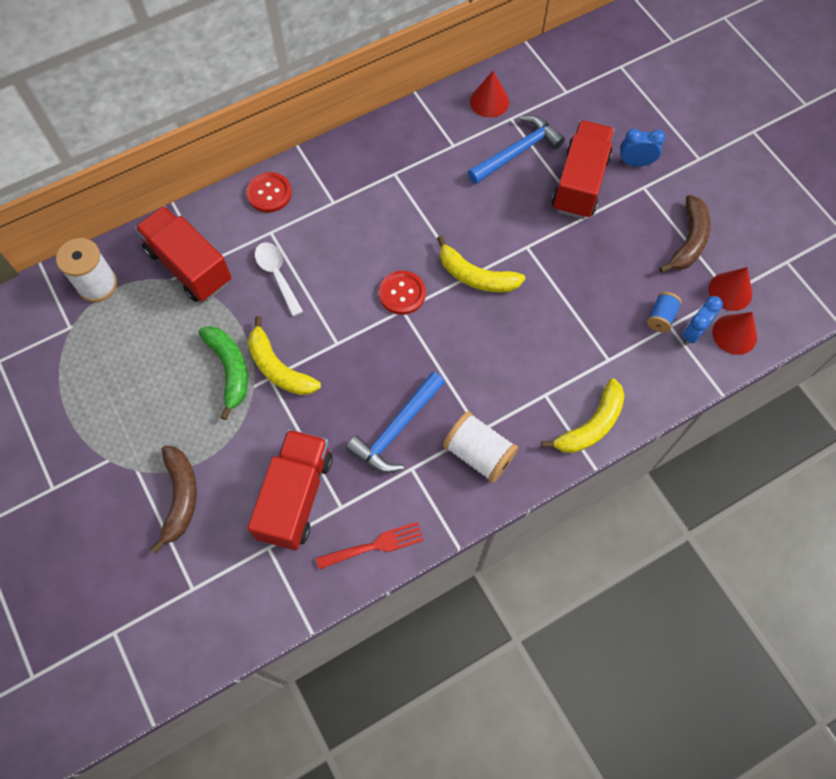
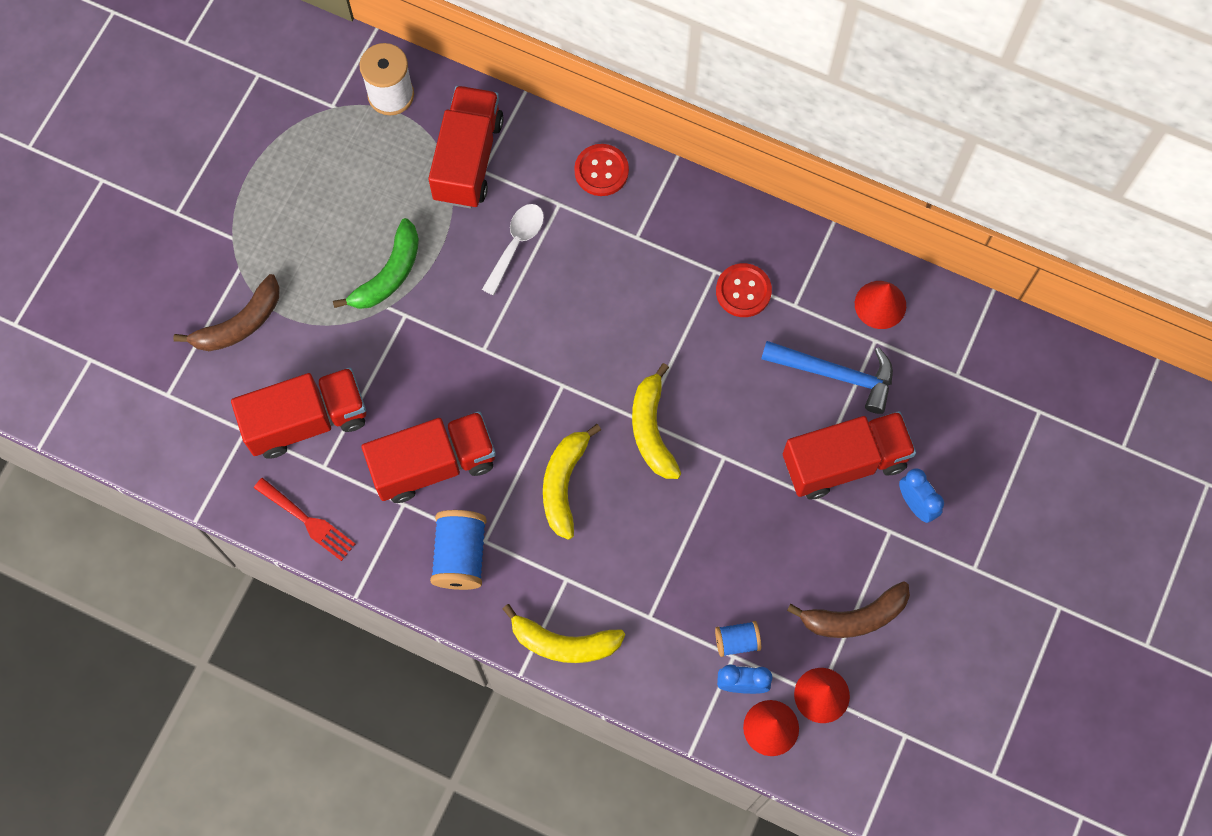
camera: 55 degrees right, 5 degrees up
(278, 367) = (421, 315): yellow banana -> yellow banana (564, 483)
(397, 429) = (433, 464): blue hammer -> red truck
(402, 293) = (580, 372): red button -> red button (743, 291)
(479, 453) = (460, 555): white spool -> blue spool

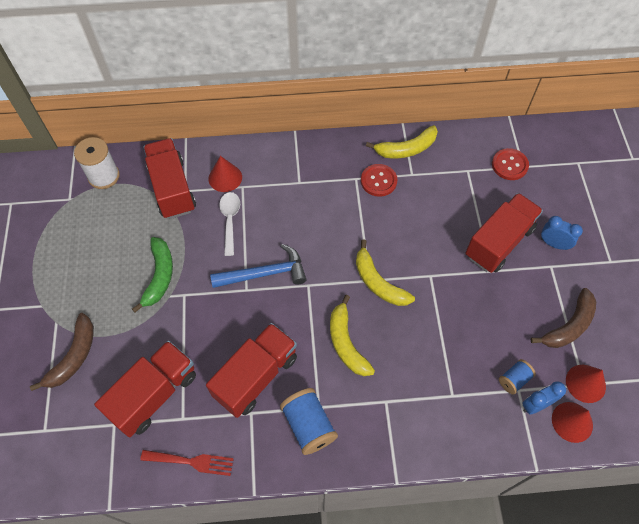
camera: 30 degrees left, 10 degrees down
(563, 643) = (411, 444): yellow banana -> yellow banana (406, 149)
(601, 171) = (256, 158): red button -> red button (509, 165)
(835, 374) = (459, 198): blue hammer -> blue hammer (264, 273)
(880, 304) = (457, 151): red cone -> red cone (225, 178)

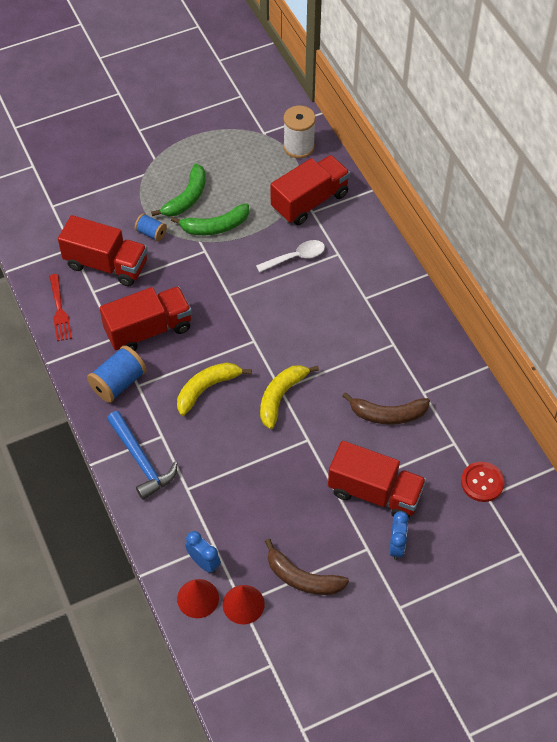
camera: 70 degrees right, 5 degrees down
(74, 356) = (118, 198): brown banana -> brown banana (387, 414)
(110, 291) = (186, 198): none -> green banana
(225, 178) = (341, 237): red cone -> none
(256, 376) = (148, 330): red truck -> red truck turned 45 degrees counterclockwise
(264, 273) = (251, 303): blue hammer -> blue hammer (141, 460)
(378, 181) = (400, 365): red button -> none
(406, 149) = (454, 379): yellow banana -> none
(514, 379) = (223, 538): blue spool -> blue spool (151, 233)

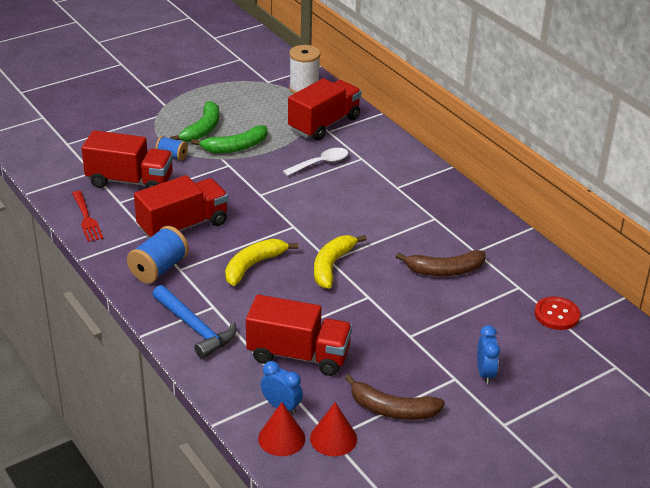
camera: 10 degrees left, 20 degrees down
(375, 493) = (449, 332): red truck -> red truck (298, 355)

